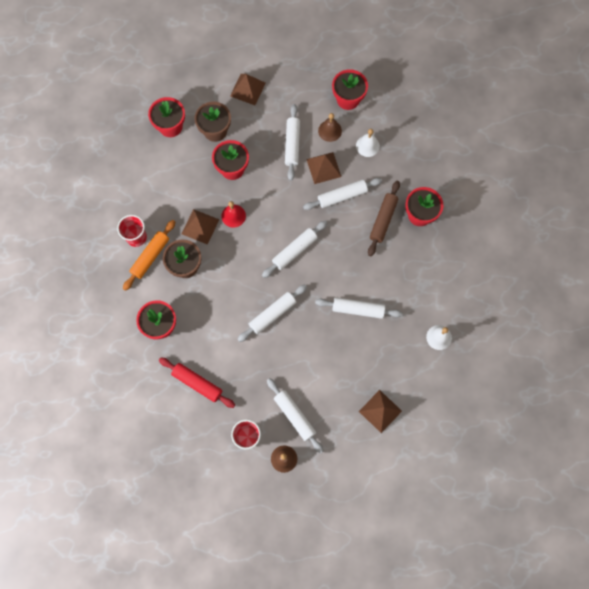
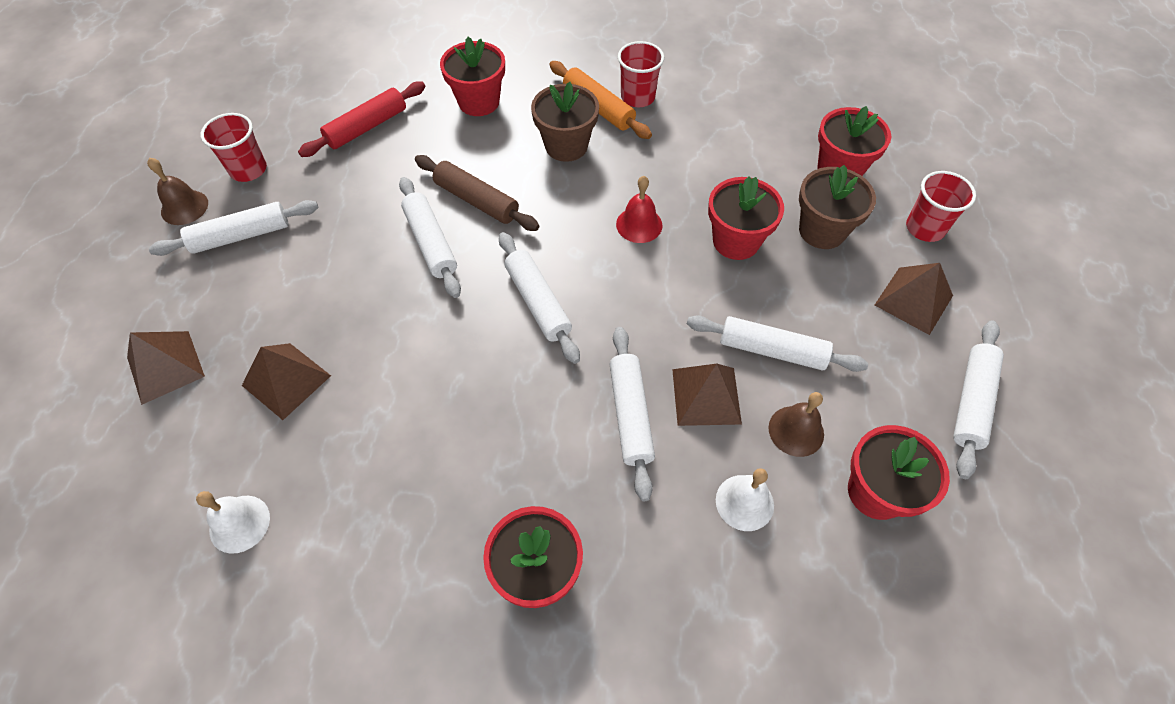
camera: 105 degrees right, 15 degrees down
(200, 226) = (632, 176): brown pyramid -> brown pyramid (286, 380)
(201, 86) = (925, 228): none -> red cup
(358, 309) = (376, 380): white rolling pin -> white rolling pin (972, 402)
(383, 220) = (550, 484): brown rolling pin -> brown rolling pin (476, 200)

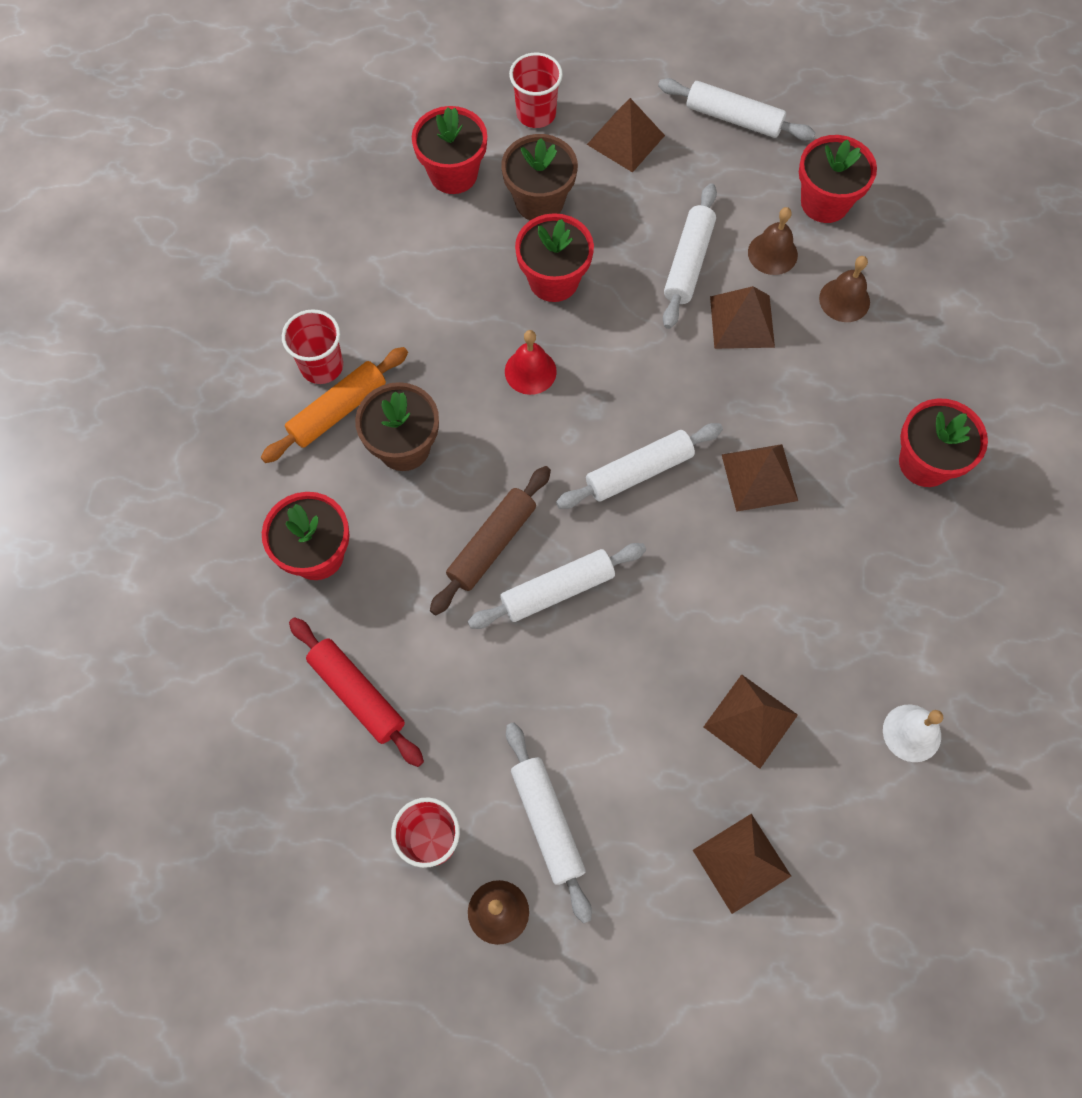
camera: 90 degrees left, 10 degrees up
(527, 402) = (759, 477): none -> brown pyramid
(630, 415) = (766, 386): white rolling pin -> none
(744, 502) = (844, 300): white bell -> brown bell

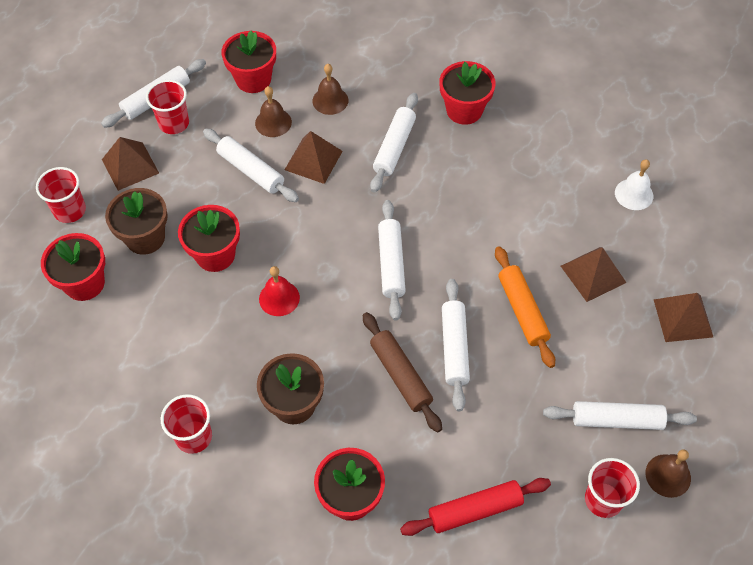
camera: 65 degrees left, 10 degrees down
(337, 410) = (238, 439): orange rolling pin -> orange rolling pin (522, 311)
(709, 152) = (174, 123): none -> red cup
(759, 477) = (430, 199): brown pyramid -> none
(815, 404) = (394, 147): none -> white rolling pin

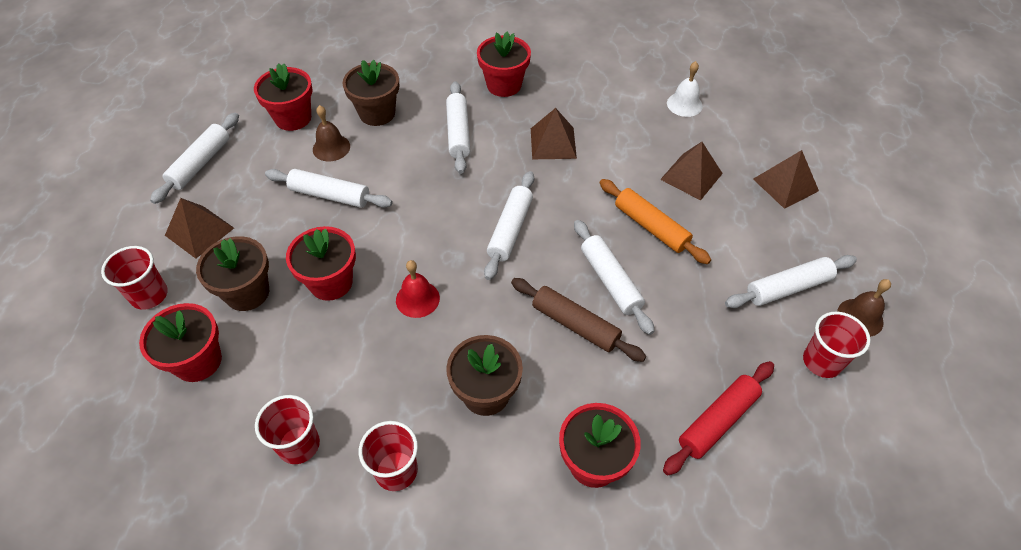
camera: 25 degrees left, 5 degrees down
(174, 123) = (229, 179): red cup -> red cup (299, 445)
(313, 160) = (387, 167): brown pyramid -> brown pyramid (553, 143)
(330, 100) = (377, 113): brown bell -> brown flower pot
(391, 264) = (510, 230): white rolling pin -> white rolling pin turned 45 degrees clockwise

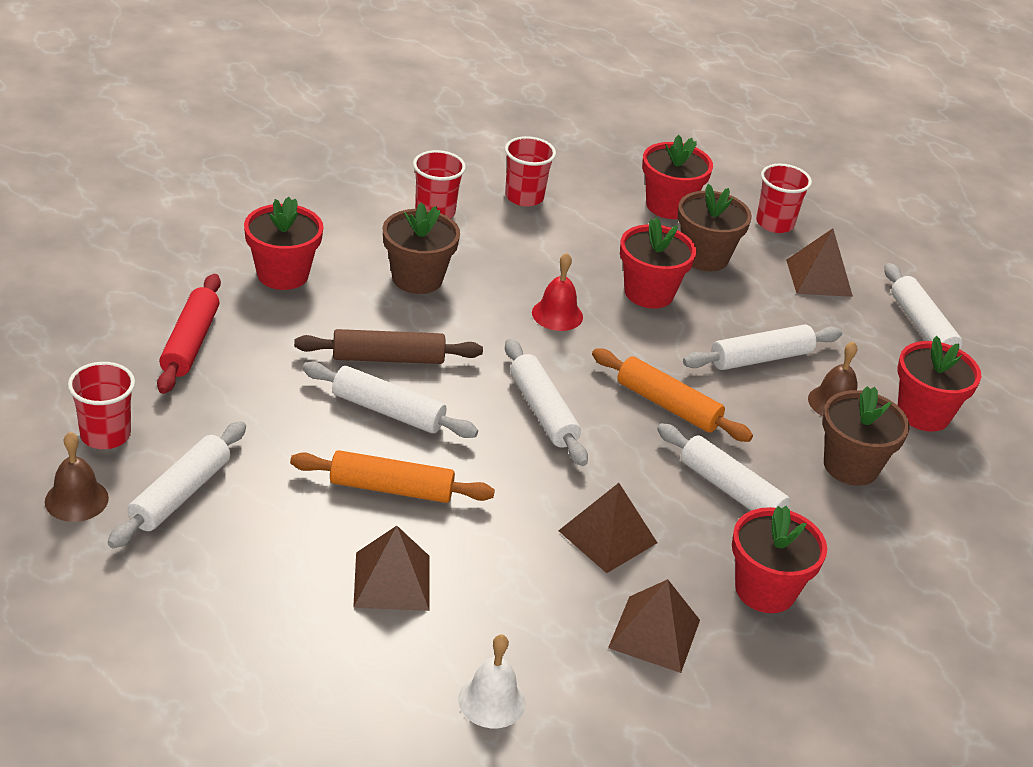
camera: 135 degrees right, 15 degrees down
(429, 195) = (668, 405): none -> orange rolling pin
(785, 184) = (253, 635): brown pyramid -> brown pyramid (654, 634)

